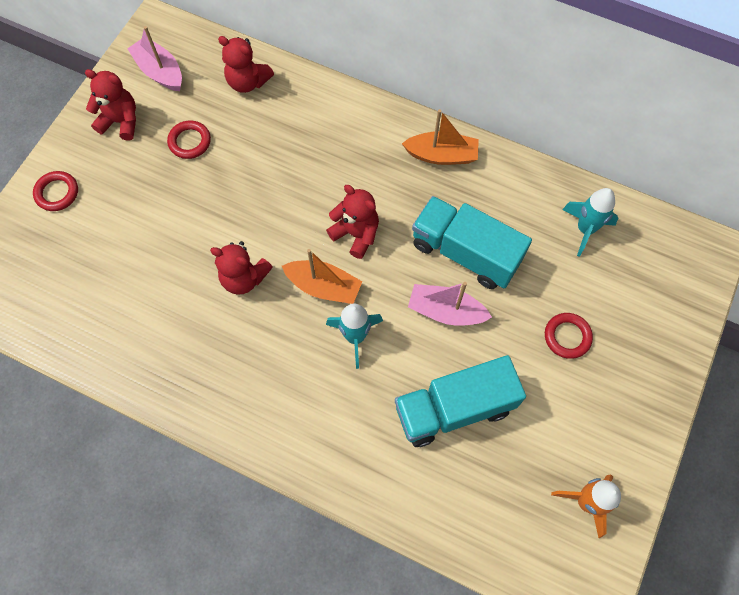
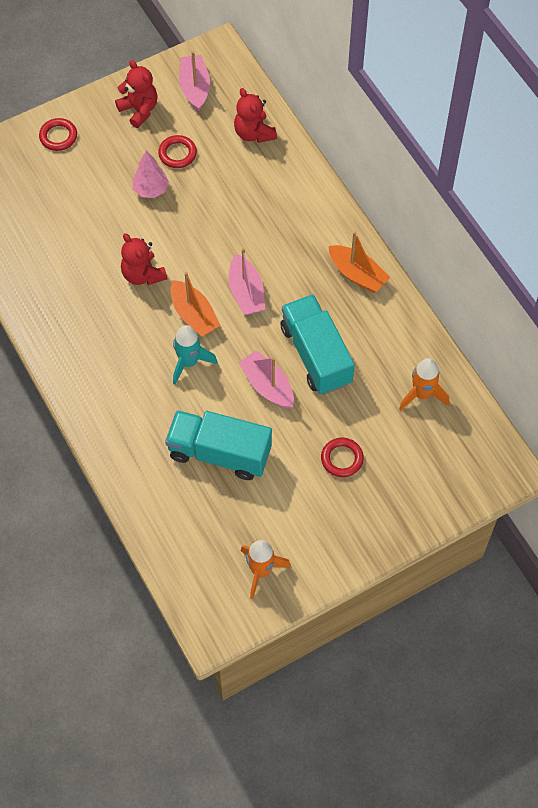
camera: 35 degrees right, 5 degrees down
(189, 190) = (151, 189): none -> pink tree
(356, 234) = (246, 292): red teddy bear -> pink boat
(585, 229) = (422, 394): turquoise rocket -> orange rocket

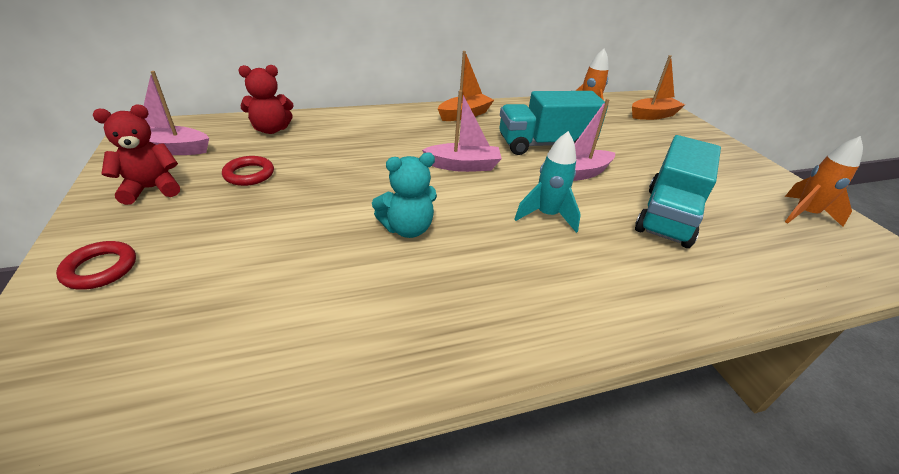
camera: 80 degrees left, 25 degrees down
(143, 274) = (407, 228): red teddy bear -> turquoise teddy bear
(151, 189) = (282, 201): pink tree -> none
(194, 315) = (481, 201): orange boat -> orange boat (653, 115)
(342, 459) = (655, 152): red ring -> none

